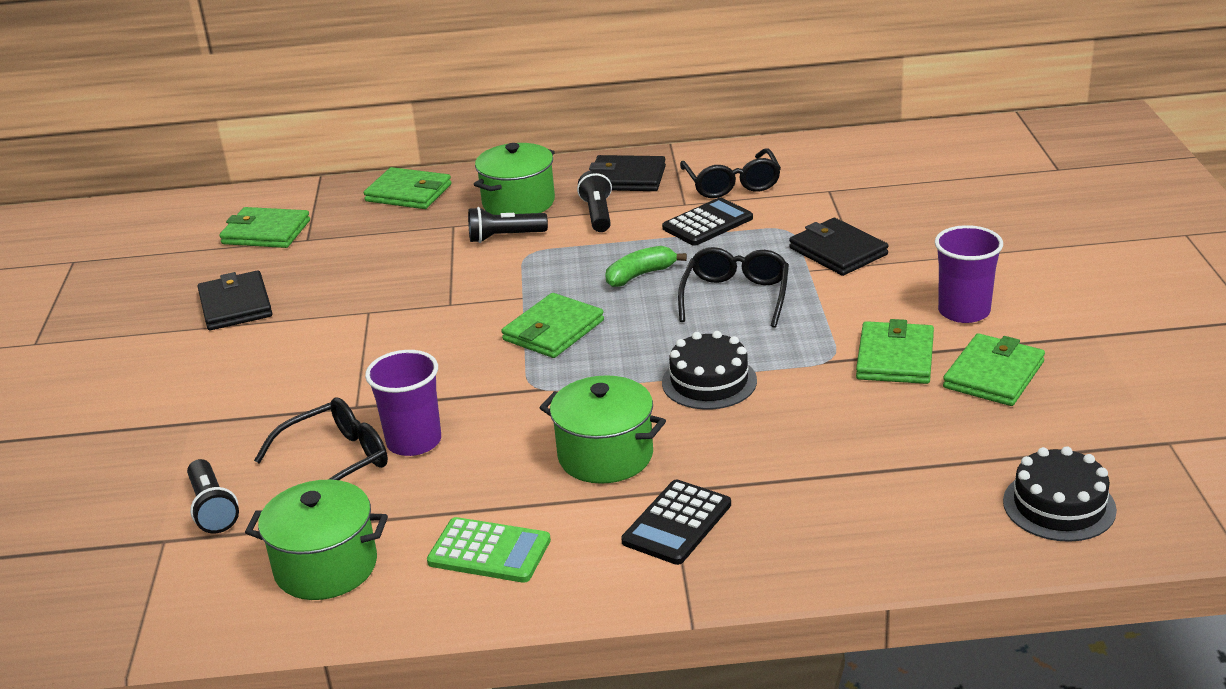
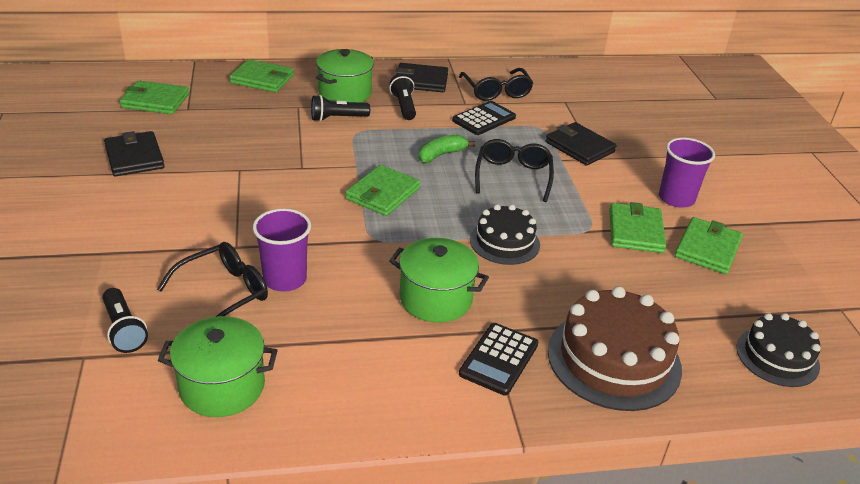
camera: 10 degrees left, 5 degrees up
(489, 551) = (355, 378): green calculator -> none
(830, 517) = (614, 359): none -> brown cake

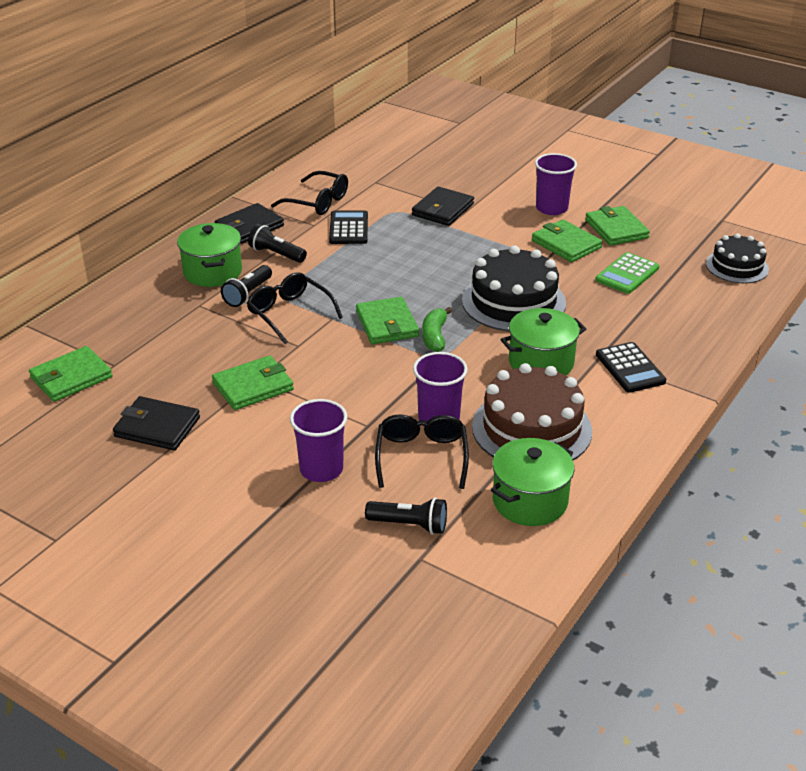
camera: 45 degrees left, 0 degrees up
(155, 250) = (321, 469): none -> purple cup
(262, 79) = (122, 303): green wallet -> green wallet (253, 386)
(441, 155) = (371, 272): green banana -> green banana (435, 336)
(504, 242) = (513, 302): black cake -> black cake, size x1.62
(513, 176) = (441, 257): black glasses -> black glasses (290, 314)
(579, 147) = (443, 209): black wallet -> black wallet turned 60 degrees counterclockwise
(614, 359) = (677, 324): brown cake -> brown cake (531, 428)
(646, 288) = (627, 274): none -> green calculator

